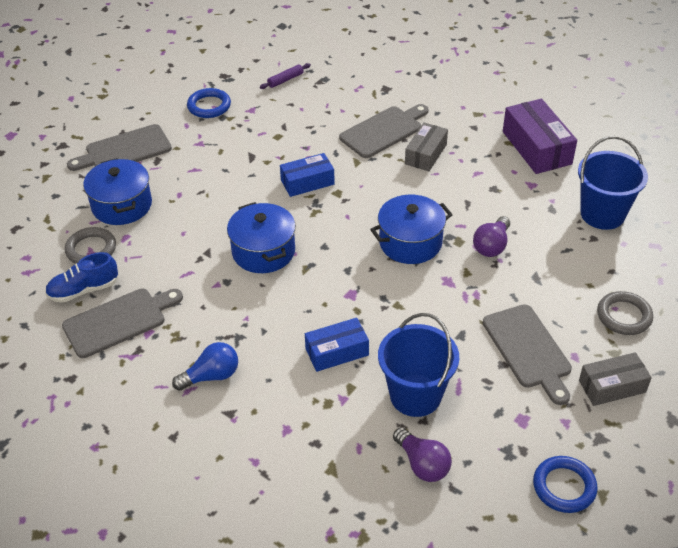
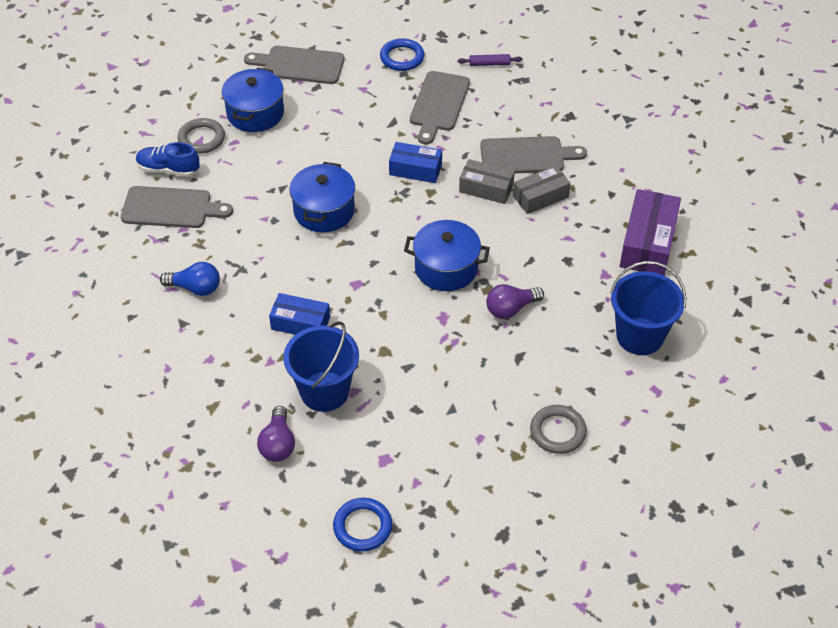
camera: 35 degrees right, 5 degrees up
(528, 350) = (448, 410): grey cutting board -> grey cutting board (439, 104)
(612, 386) = (483, 479): grey box -> grey box (486, 188)

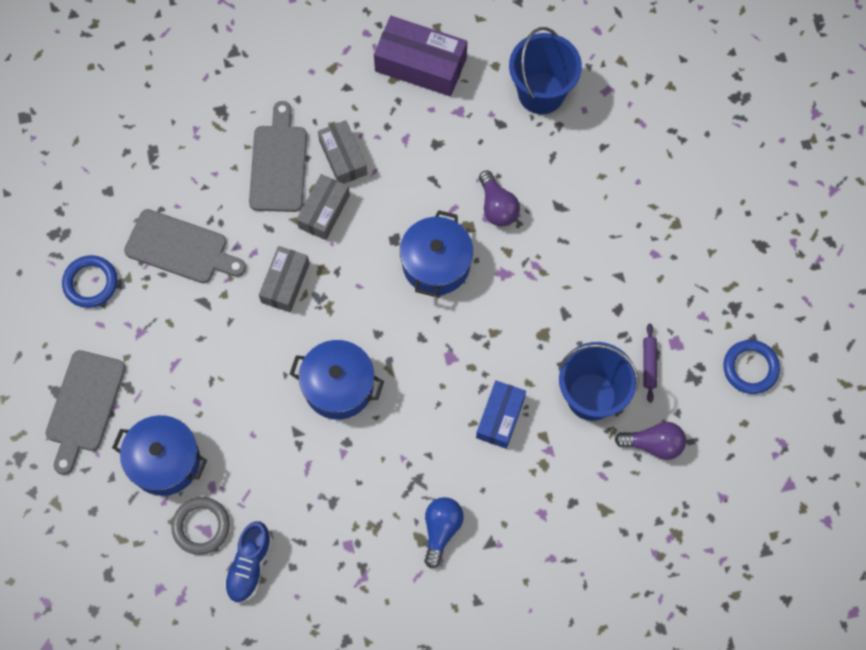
camera: 85 degrees left, 20 degrees up
(171, 208) = (314, 561): grey cutting board -> none
(415, 169) = (285, 283): blue box -> grey box
(489, 64) = (119, 185): purple rolling pin -> purple rolling pin (649, 364)
(558, 432) = (650, 183): grey ring -> none

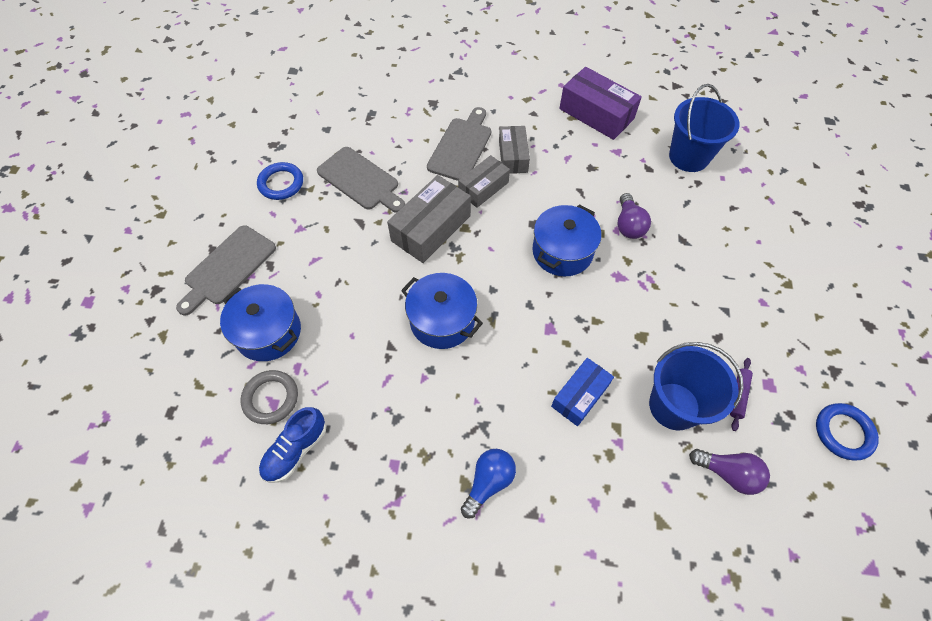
camera: 20 degrees right, 10 degrees down
(285, 283) = (431, 228): grey box -> grey box, size x1.55

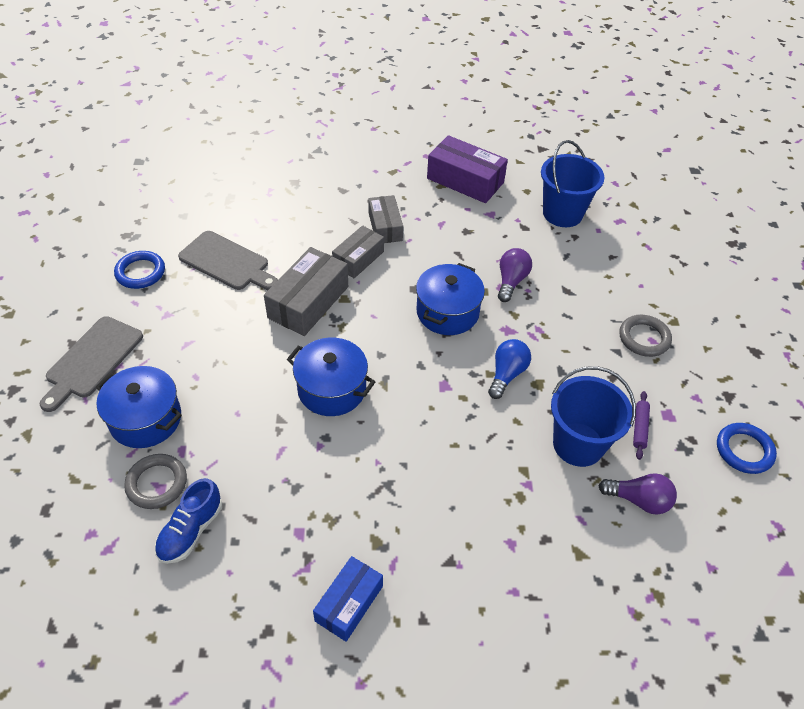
camera: 10 degrees left, 10 degrees down
(461, 147) = (330, 222): grey cutting board -> none
(488, 482) = (400, 537): blue light bulb -> blue light bulb (507, 374)
(580, 396) = (483, 445): blue box -> blue box (349, 603)
(628, 225) = (511, 281): purple light bulb -> purple light bulb turned 150 degrees counterclockwise
(755, 299) = (644, 338): none -> grey ring

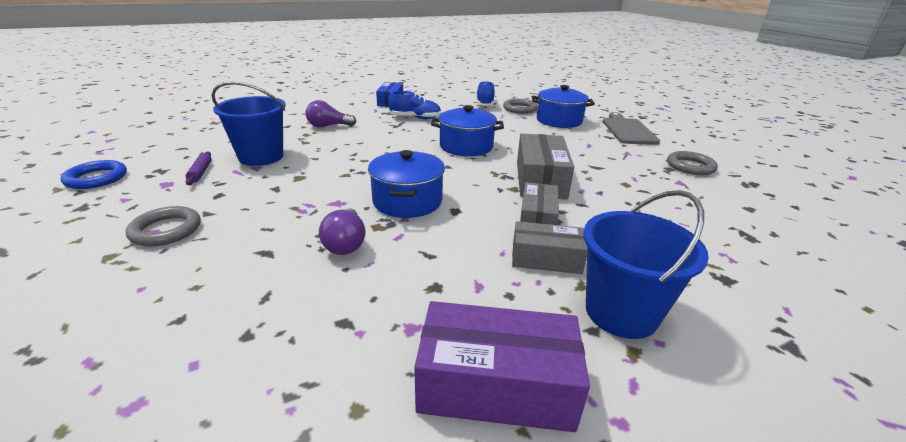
camera: 155 degrees right, 20 degrees down
(140, 272) = (690, 166): blue ring -> grey ring
(227, 262) = (645, 187): grey cutting board -> none
(345, 504) = (415, 118): none -> blue shoe
(385, 227) = (546, 259): grey box -> grey box turned 45 degrees counterclockwise
(507, 374) = (330, 177): blue light bulb -> none
(562, 213) = (270, 377): blue bucket -> blue bucket (621, 312)
(639, 500) = (215, 145): purple light bulb -> purple light bulb (328, 126)

